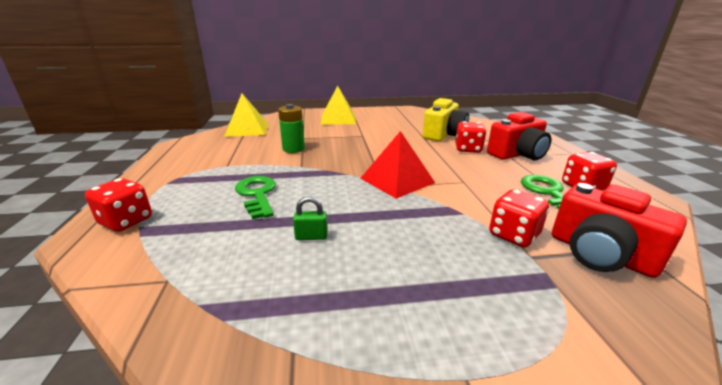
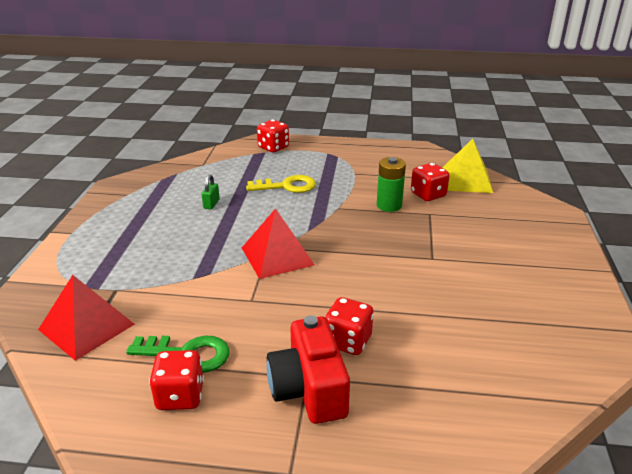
camera: 105 degrees right, 5 degrees up
(257, 194) = (287, 186): green key -> yellow key
(338, 119) = (518, 247): yellow pyramid -> none
(444, 135) = (421, 338): yellow camera -> none
(513, 235) = (144, 292): red dice -> red dice (428, 195)
(600, 254) = (86, 327): red camera -> red pyramid

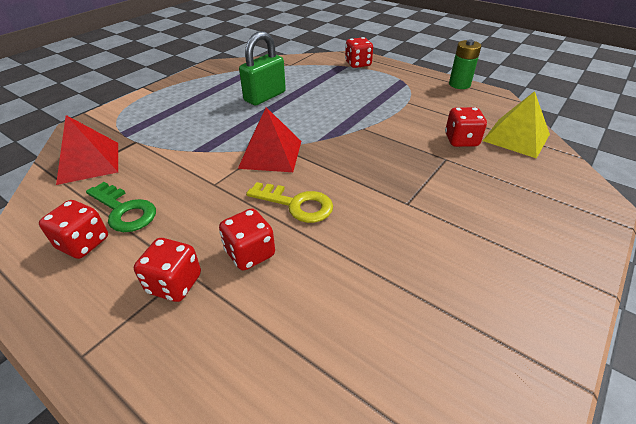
camera: 30 degrees right, 10 degrees up
(211, 204) = (265, 96): green padlock -> green padlock, size x2.20
(287, 186) = (337, 98): yellow key -> yellow key (296, 204)
(309, 389) = (174, 284): red camera -> red dice
(389, 205) = (412, 139): green battery -> green battery (459, 84)

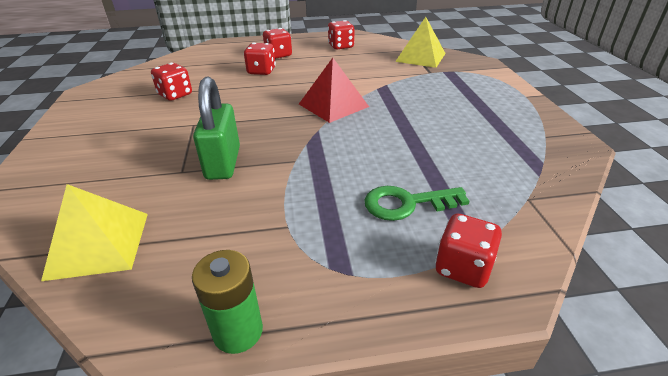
camera: 135 degrees right, 5 degrees down
(89, 162) = (420, 57): red pyramid -> yellow pyramid
(124, 211) = (351, 56): green key -> green key (407, 203)
(265, 96) = (440, 140): green padlock -> green padlock (223, 163)
(296, 204) = (268, 93): yellow key -> none
(461, 140) = (175, 200): red dice -> red dice (175, 95)

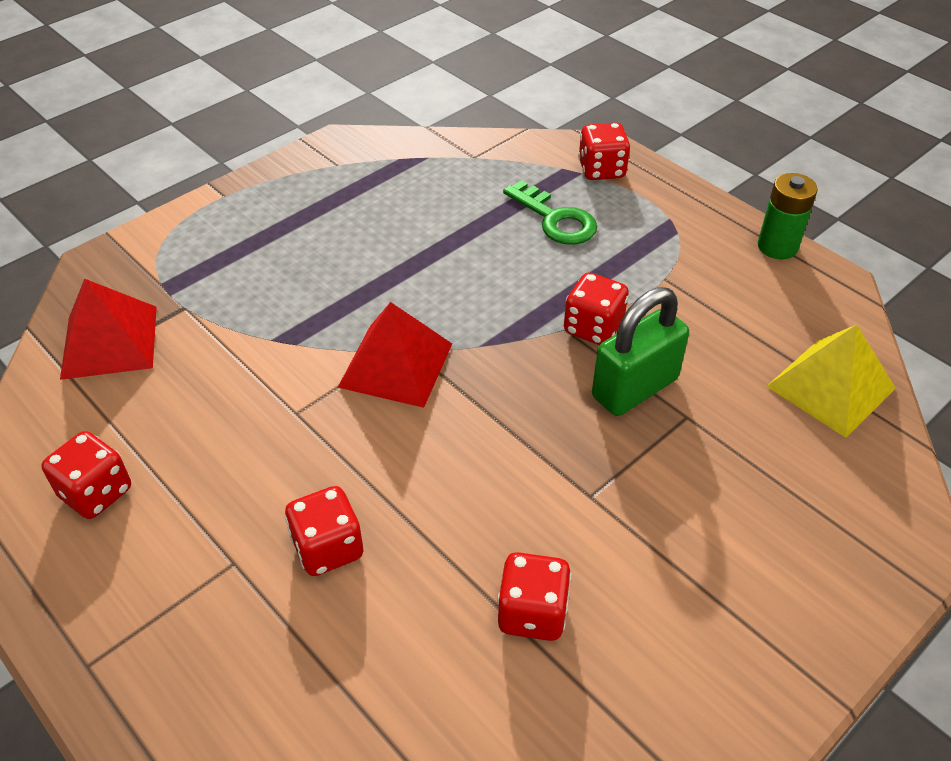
camera: 125 degrees left, 10 degrees up
(278, 55) = (215, 580): red dice -> red dice (593, 328)
(420, 57) = (109, 342): yellow pyramid -> red pyramid

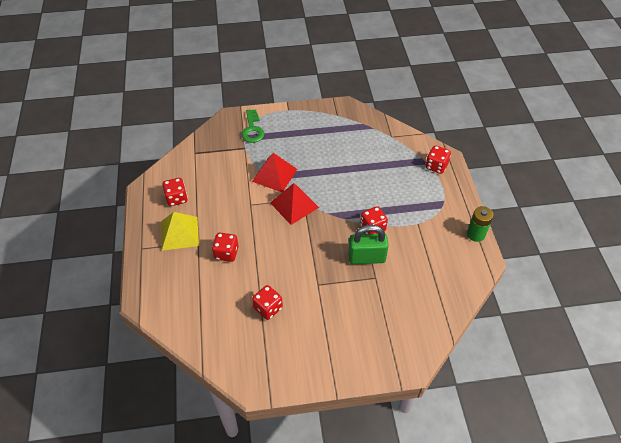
camera: 35 degrees right, 5 degrees up
(109, 342) = (214, 149): red pyramid -> red pyramid (274, 175)
(555, 219) = (398, 178): green key -> green key (252, 129)
(830, 387) = (438, 297): yellow pyramid -> yellow pyramid (179, 233)

